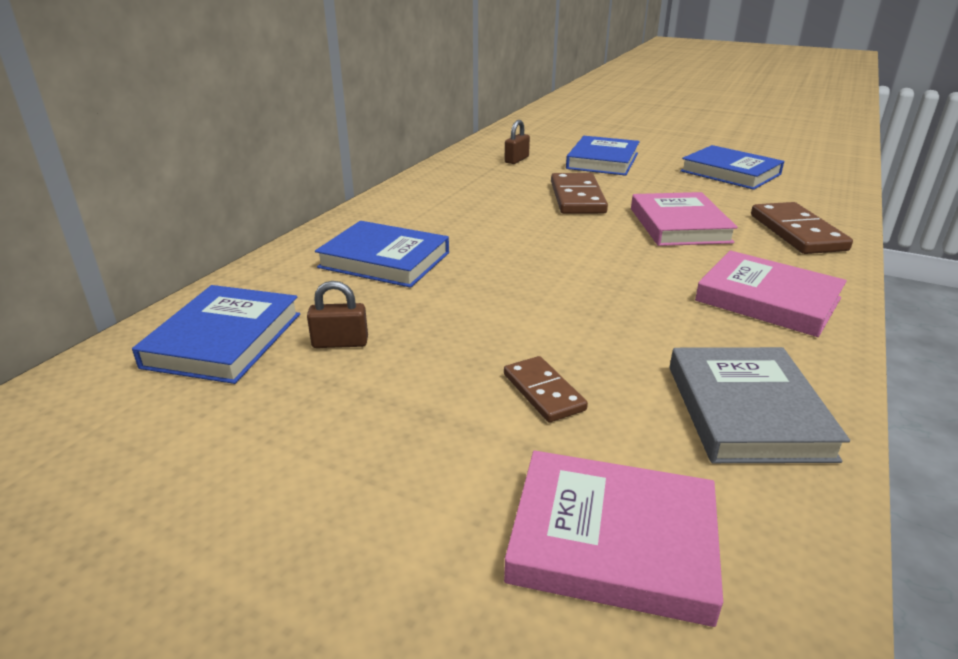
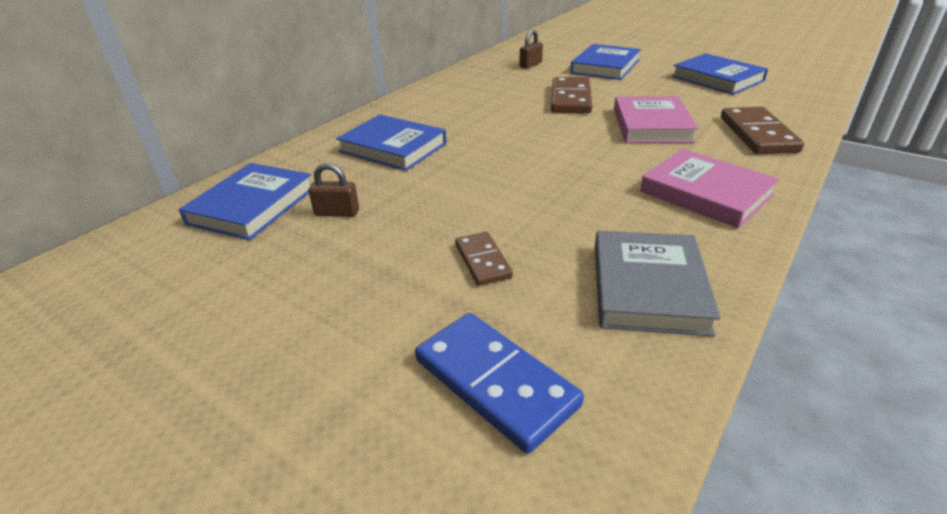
camera: 10 degrees right, 5 degrees up
(612, 541) = (495, 382): pink book -> blue domino

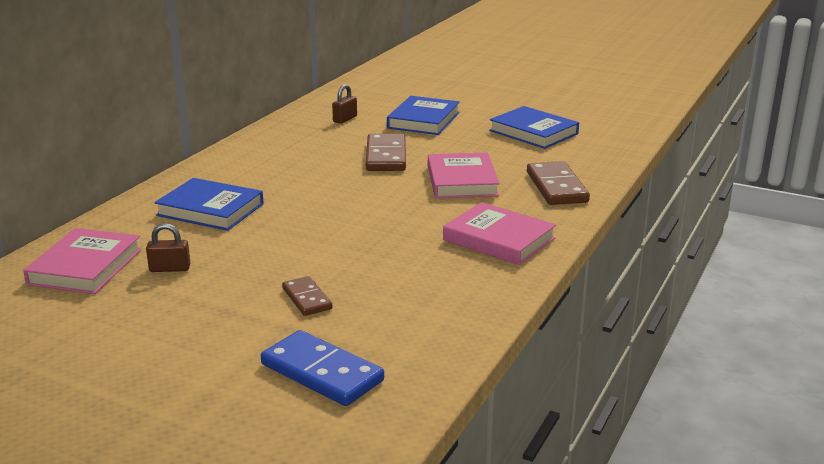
camera: 10 degrees left, 10 degrees down
(252, 206) = (85, 267): blue book -> pink book
(648, 287) = (440, 309): grey book -> none

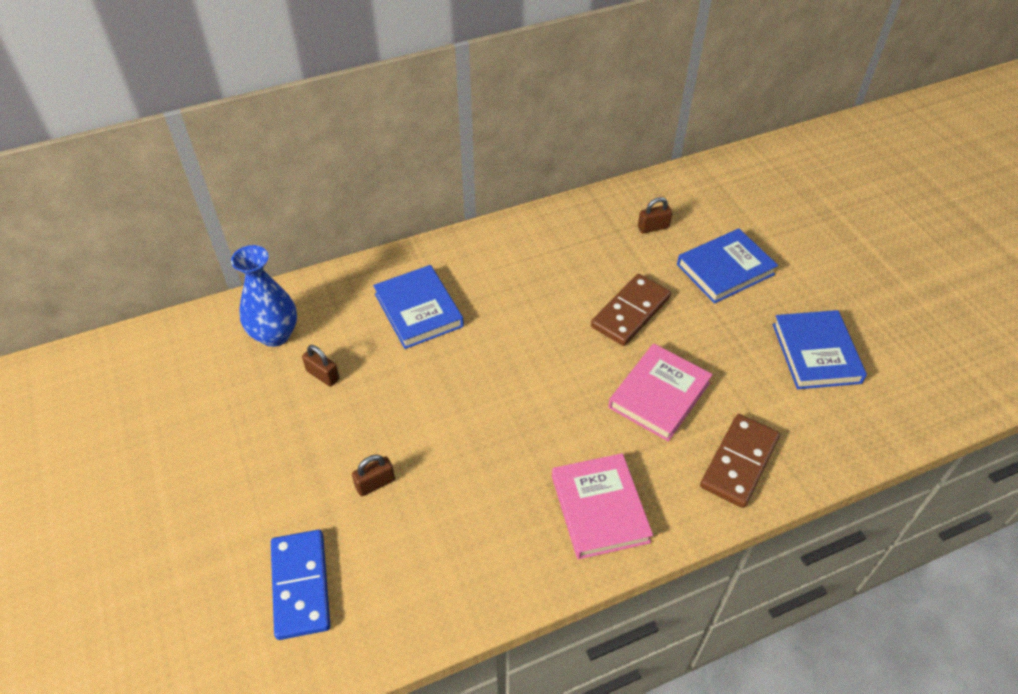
camera: 40 degrees right, 25 degrees up
(85, 267) = (275, 335): pink book -> blue vase
(306, 299) = (375, 483): brown domino -> brown padlock

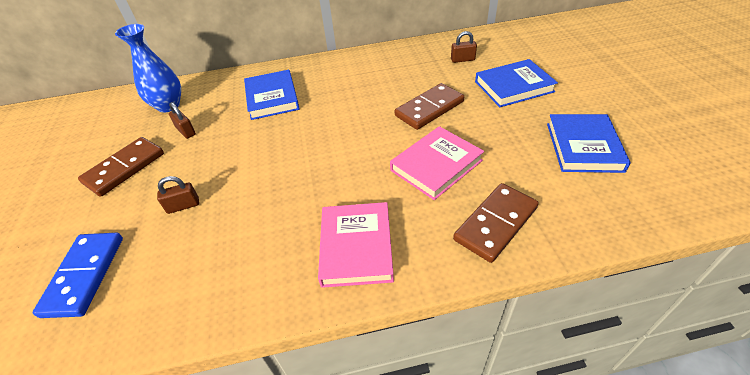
camera: 15 degrees right, 5 degrees down
(267, 440) = (124, 168): none -> brown domino

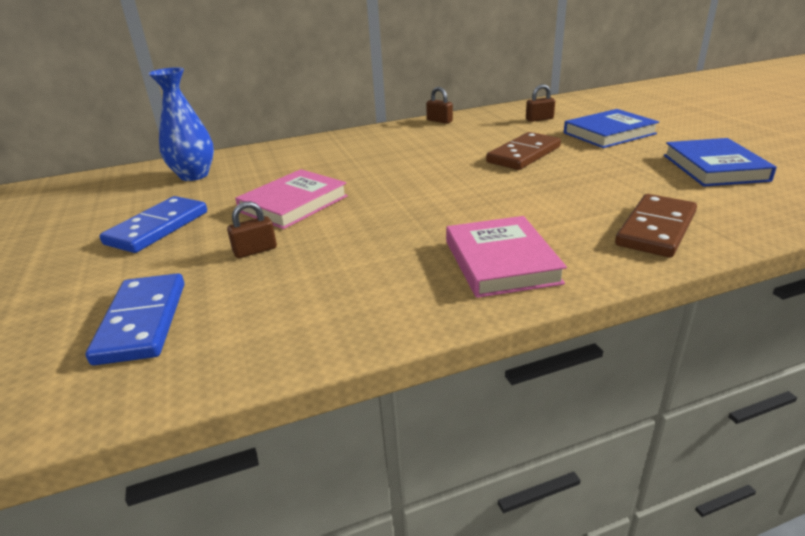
camera: 10 degrees left, 15 degrees down
(124, 168) = (157, 228): brown domino -> blue domino
(186, 131) = (228, 193): brown padlock -> brown padlock (439, 121)
(272, 98) = (327, 160): blue book -> none
(436, 165) = (558, 193): pink book -> pink book (294, 204)

